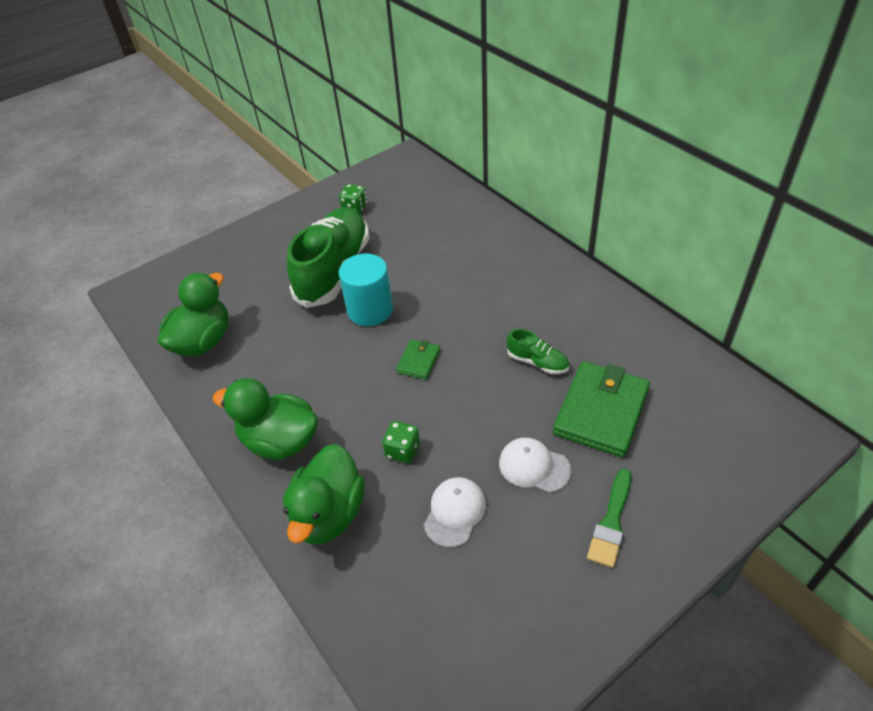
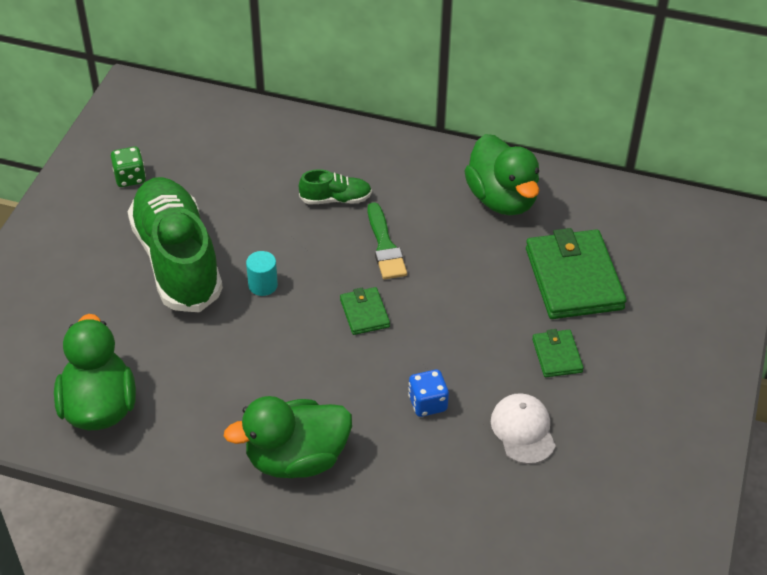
camera: 40 degrees left, 0 degrees up
(329, 514) = (411, 494): green duck -> green duck (502, 199)
(370, 310) = (263, 285): turquoise cylinder -> turquoise cylinder, size x0.51
(402, 450) = (427, 403): green dice -> blue dice
(534, 466) = (557, 355): white cap -> green wallet
(537, 362) = (480, 260): green shoe -> green shoe (335, 199)
(611, 522) = (655, 367): green brush -> green brush (385, 246)

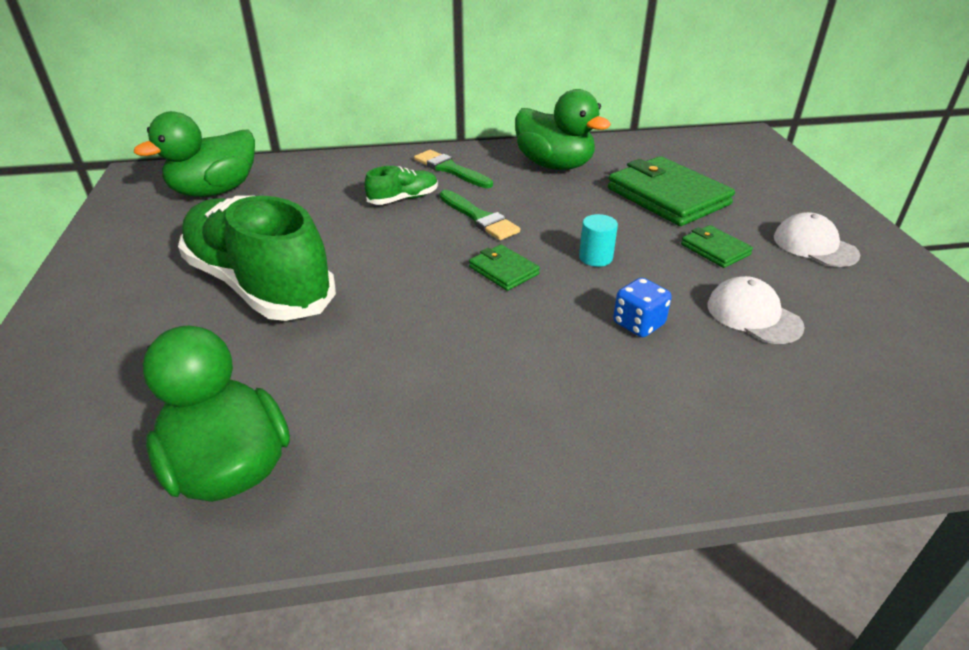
camera: 25 degrees left, 10 degrees down
(130, 178) = (165, 234): green dice -> none
(263, 285) = (375, 278): turquoise cylinder -> turquoise cylinder (595, 257)
(296, 459) = (543, 430): green duck -> green duck (215, 191)
(400, 172) = (450, 169): none -> green brush
(650, 384) = (814, 246): none -> white cap

